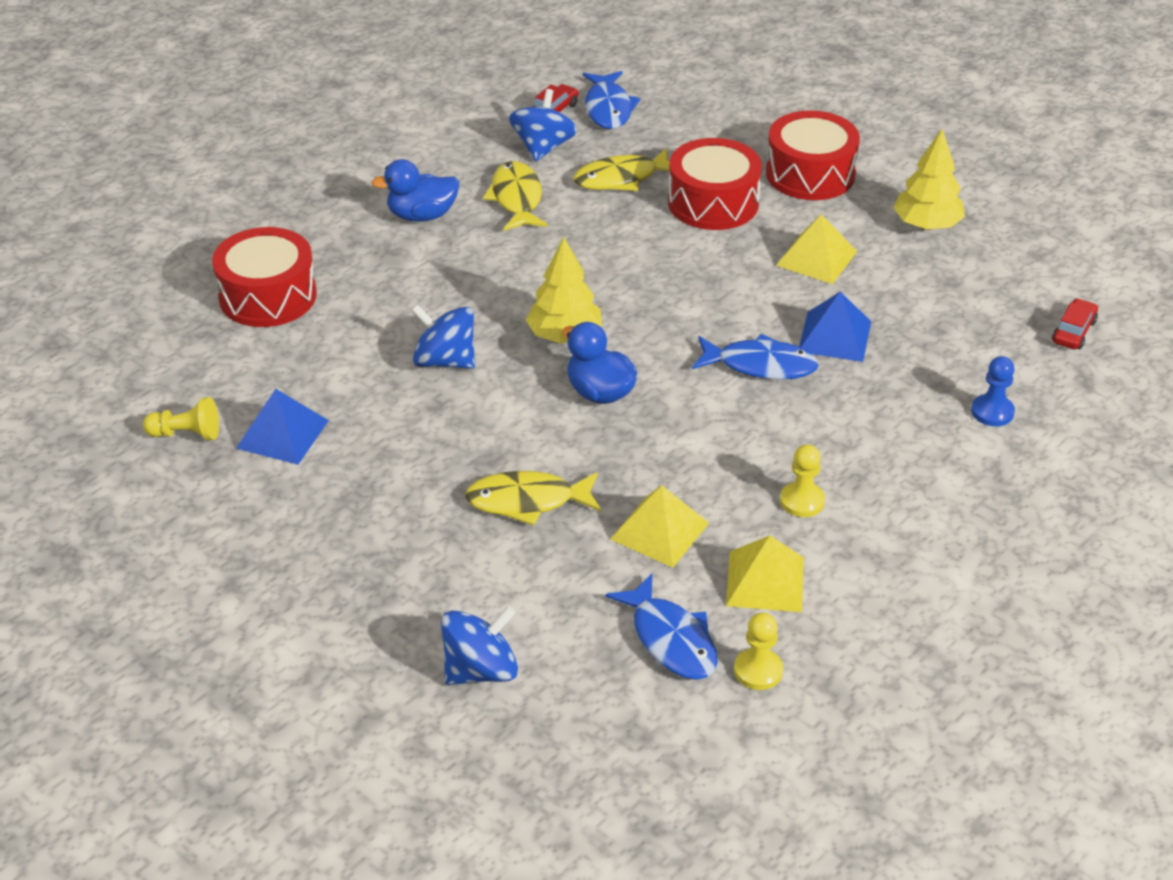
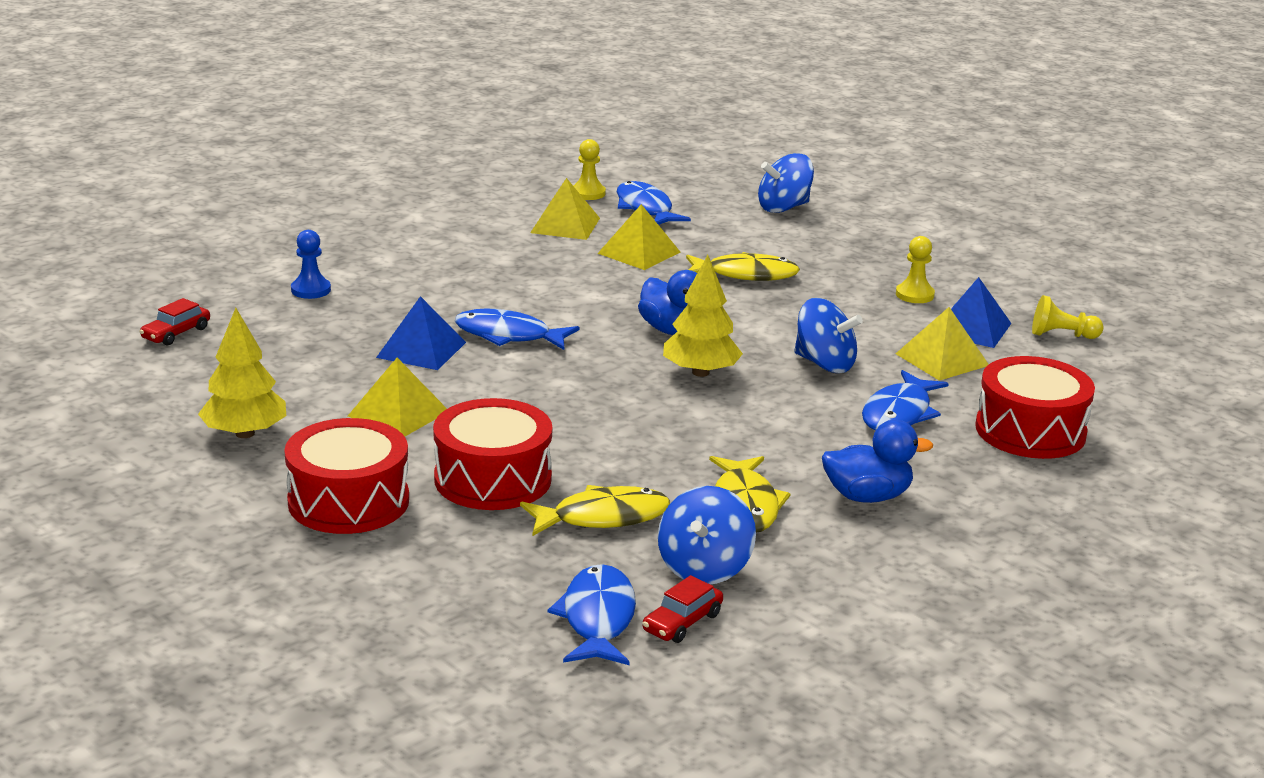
camera: 175 degrees left, 15 degrees down
(326, 381) = (942, 359): none -> yellow pyramid
(382, 304) = (899, 413): none -> blue fish
(802, 501) = (515, 257): yellow pawn -> yellow pawn (914, 295)

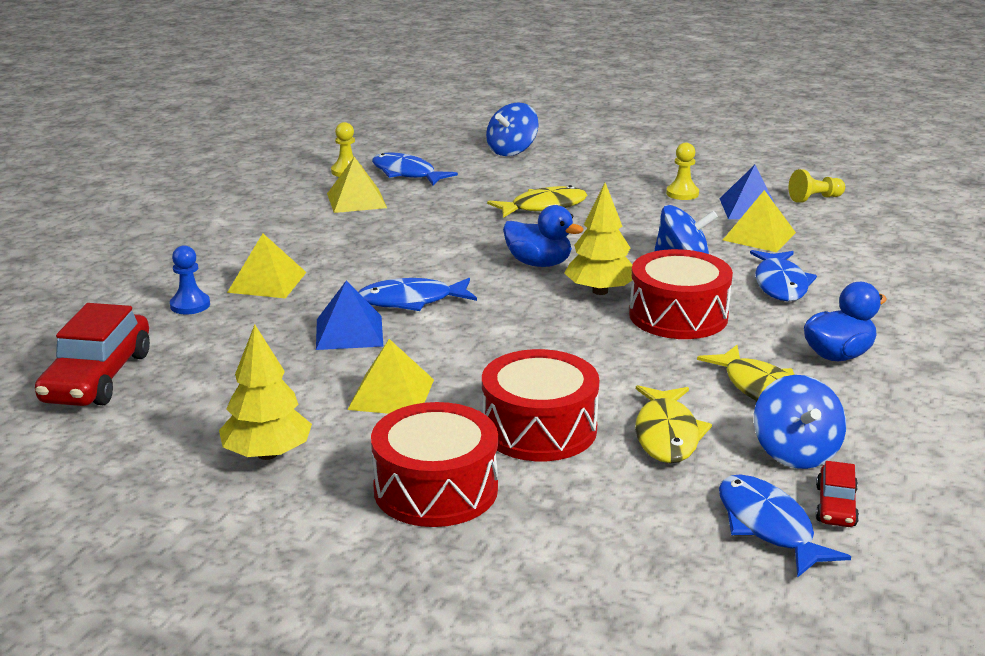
camera: 25 degrees left, 0 degrees up
(176, 333) = (98, 377): red car -> red car, size x2.00
(603, 517) = (667, 434): yellow fish -> yellow fish turned 135 degrees clockwise
(639, 252) = (441, 208): yellow pyramid -> yellow pyramid (267, 282)
(1030, 431) = (882, 273): red drum -> red drum (678, 316)

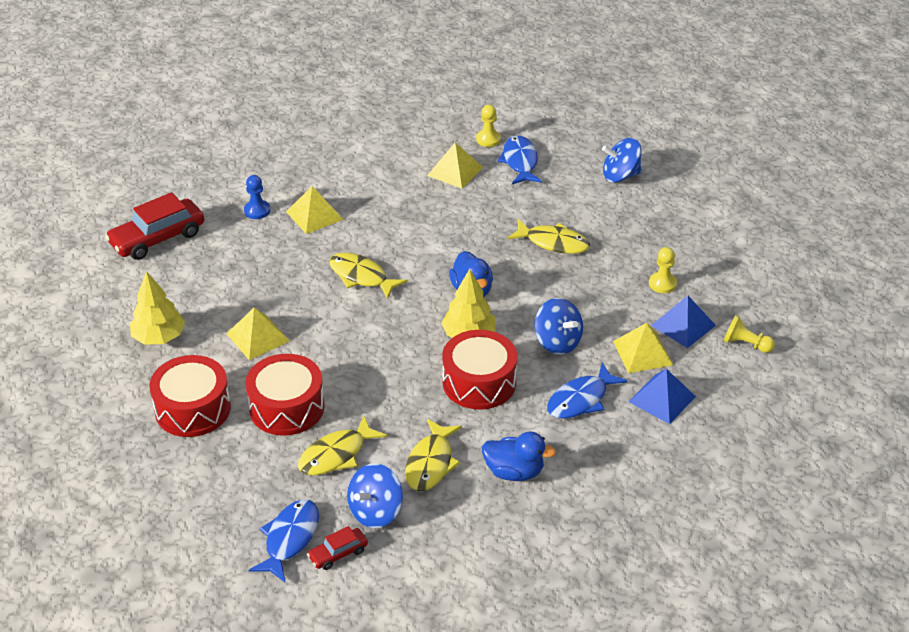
camera: 45 degrees right, 15 degrees up
(349, 332) = (299, 280): blue pyramid -> blue pyramid (662, 399)
(411, 301) = (361, 277): blue fish -> yellow fish

